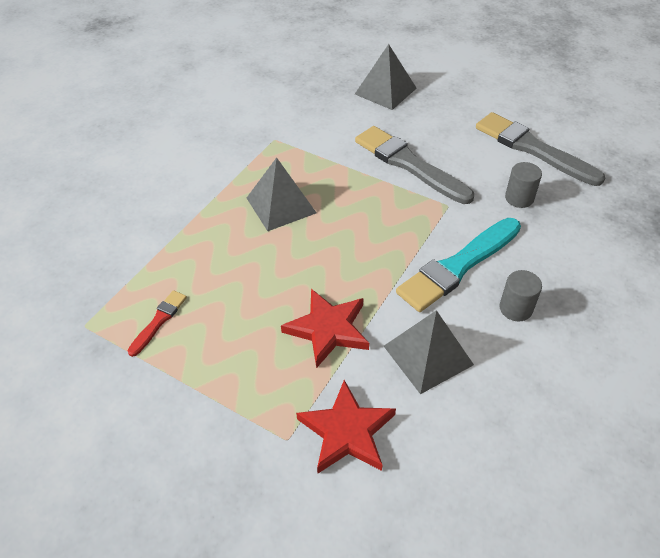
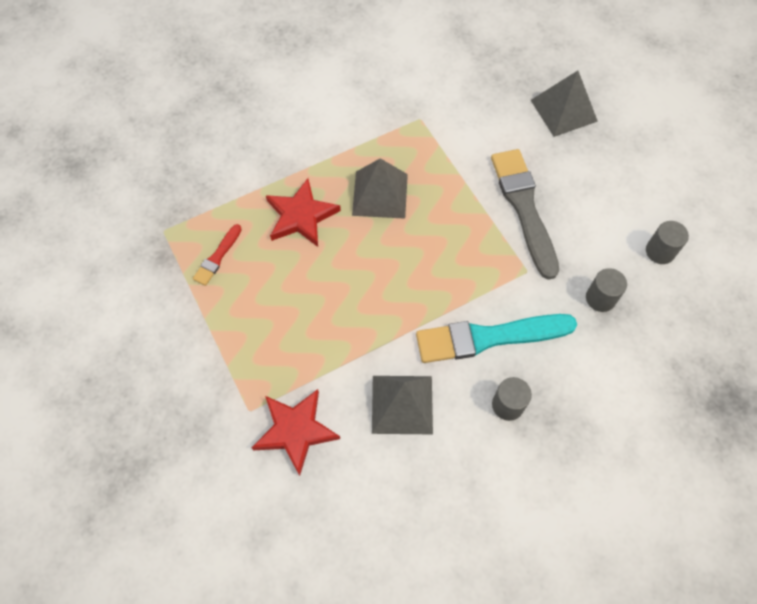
camera: 30 degrees right, 15 degrees up
(158, 321) = (217, 257): red brush -> red brush turned 150 degrees clockwise
(328, 329) = (339, 336): red star -> red star (301, 216)
(533, 149) = (660, 251): grey brush -> grey cylinder

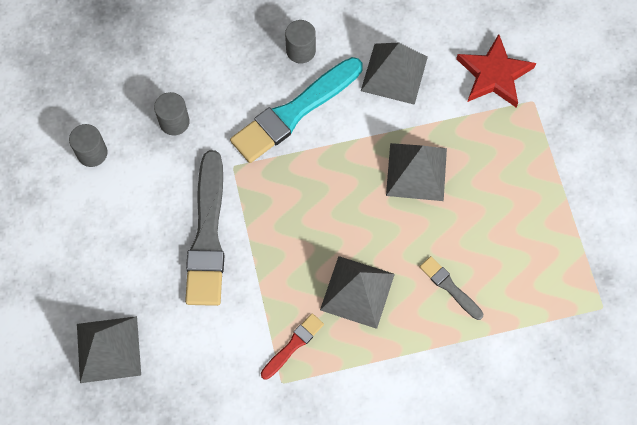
camera: 165 degrees left, 5 degrees up
(217, 257) = (546, 261): red brush -> red brush (293, 345)
(301, 216) = (450, 287): red star -> grey brush
(354, 308) = (416, 172): none -> grey pyramid
(489, 337) = (295, 112): turquoise brush -> turquoise brush turned 135 degrees clockwise

